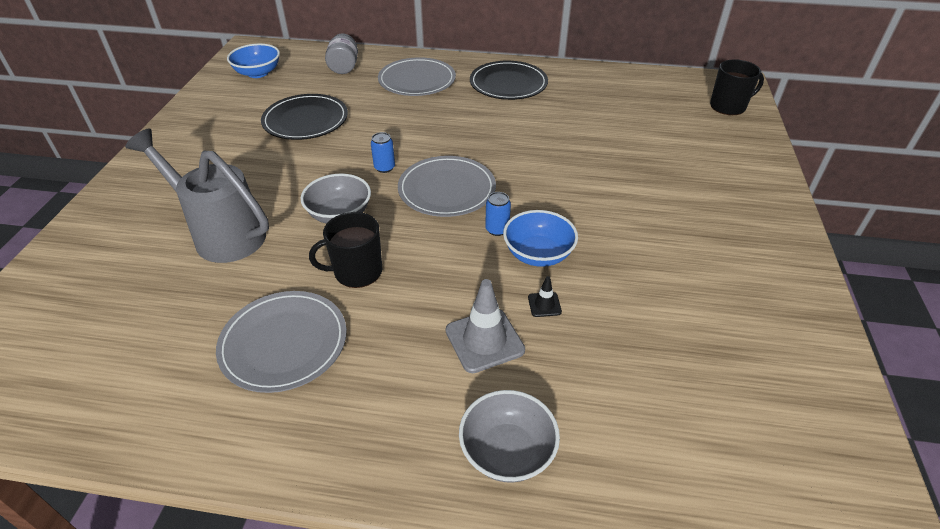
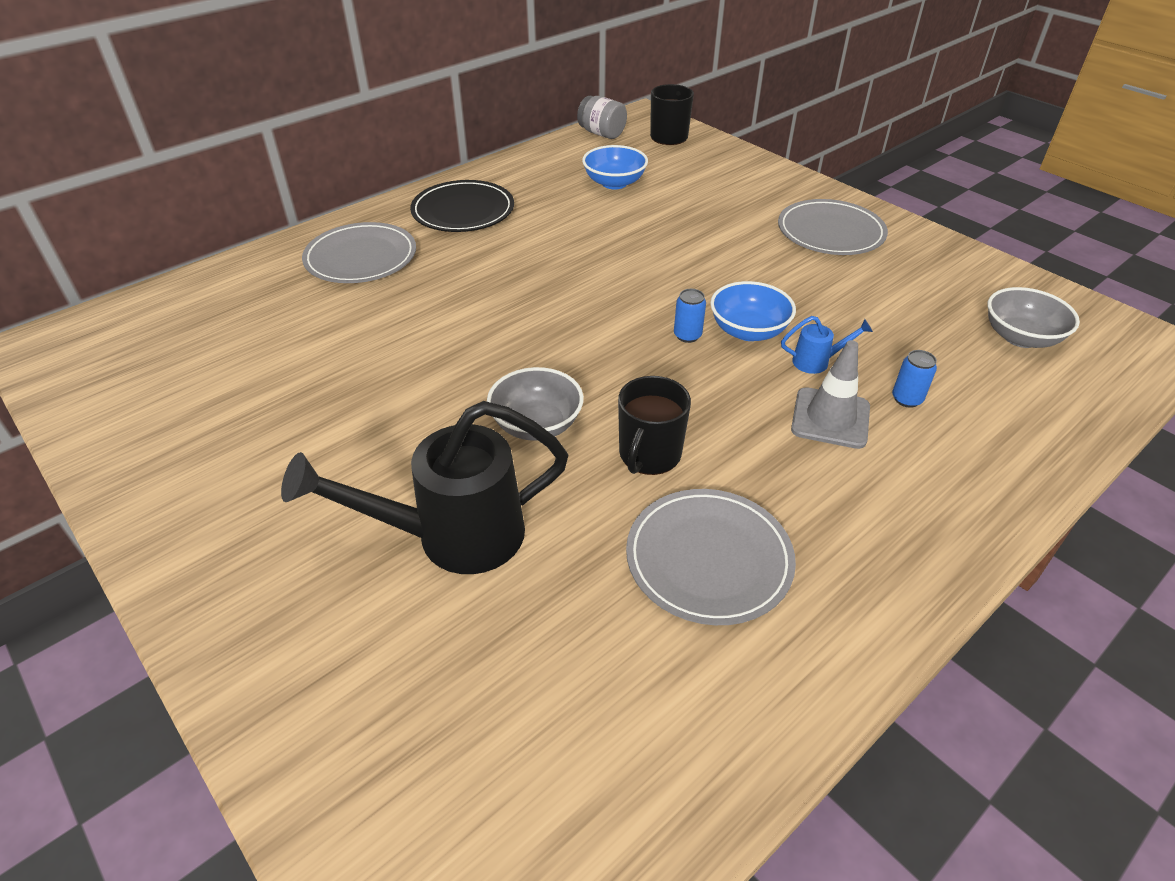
camera: 50 degrees left, 0 degrees up
(221, 233) = (451, 537): grey watering can -> black watering can
(258, 73) = (125, 362): blue bowl -> blue bowl (614, 183)
(305, 120) = (310, 370): black plate -> none
(344, 67) = (240, 291): grey jar -> grey jar (602, 134)
(384, 167) = (494, 355): blue can -> blue can (906, 399)
(447, 190) = (588, 334): grey plate -> grey plate (830, 232)
(507, 451) = (971, 470): grey bowl -> grey bowl (1020, 337)
(544, 304) = (817, 362): black traffic cone -> blue watering can

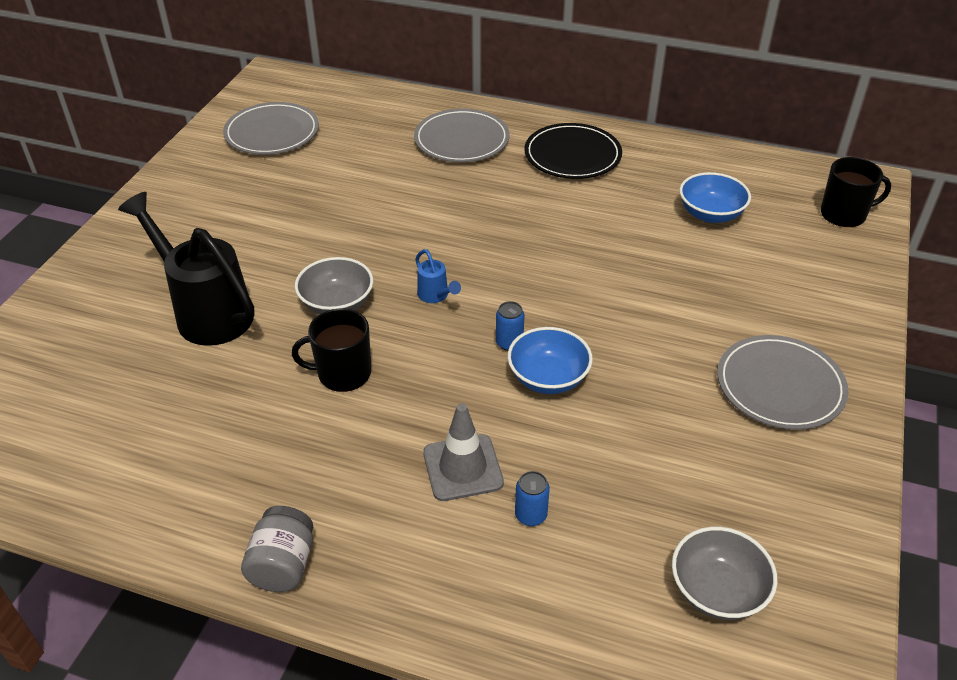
camera: 60 degrees right, 0 degrees up
(602, 134) = (794, 172): grey jar -> grey jar (283, 565)
(708, 559) = (253, 442): grey plate -> grey plate (272, 133)
(817, 362) = (539, 437): blue watering can -> blue watering can (436, 296)

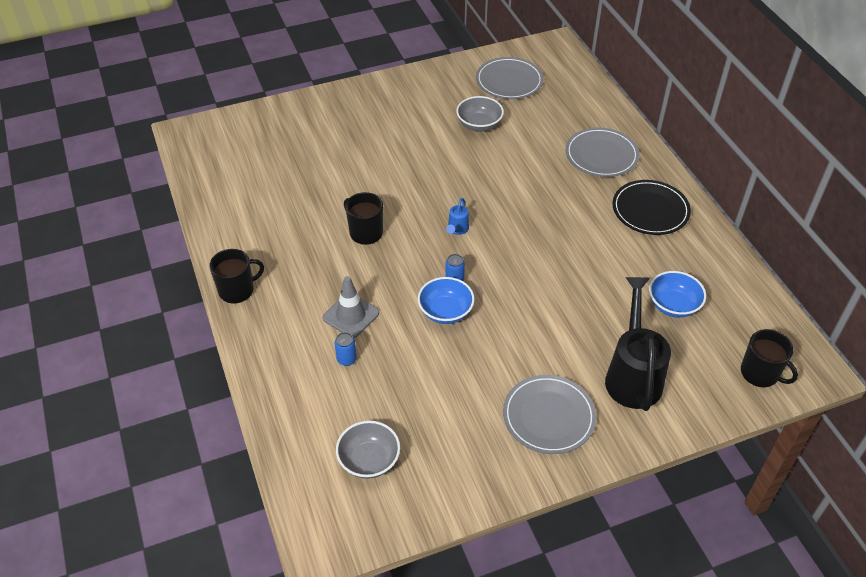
camera: 50 degrees right, 5 degrees up
(206, 311) = (353, 157): black watering can -> black watering can (632, 374)
(283, 565) = (237, 290): grey jar -> black mug
(337, 304) = (409, 198): grey bowl -> grey bowl (479, 125)

